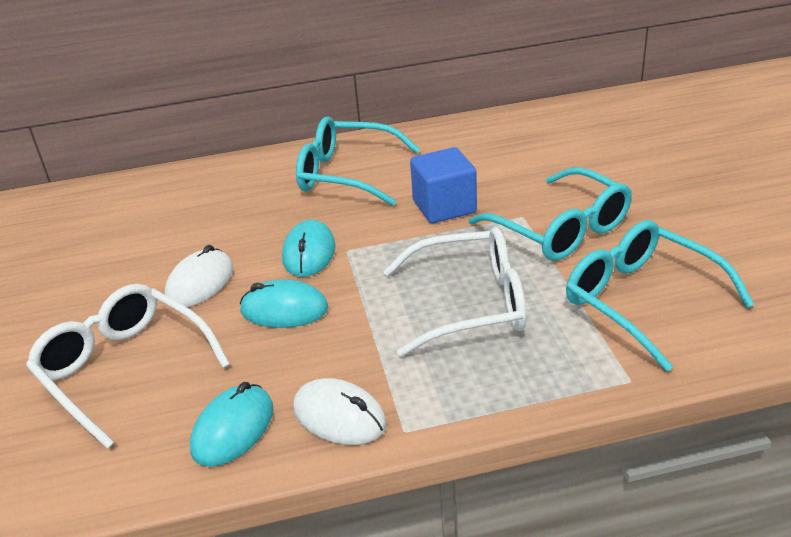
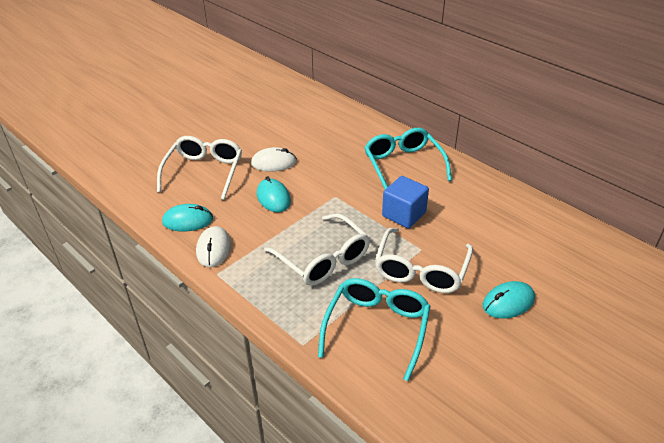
camera: 55 degrees right, 5 degrees up
(309, 253) = (322, 185): turquoise mouse -> turquoise mouse (508, 302)
(561, 229) = (421, 270): turquoise glasses -> white glasses

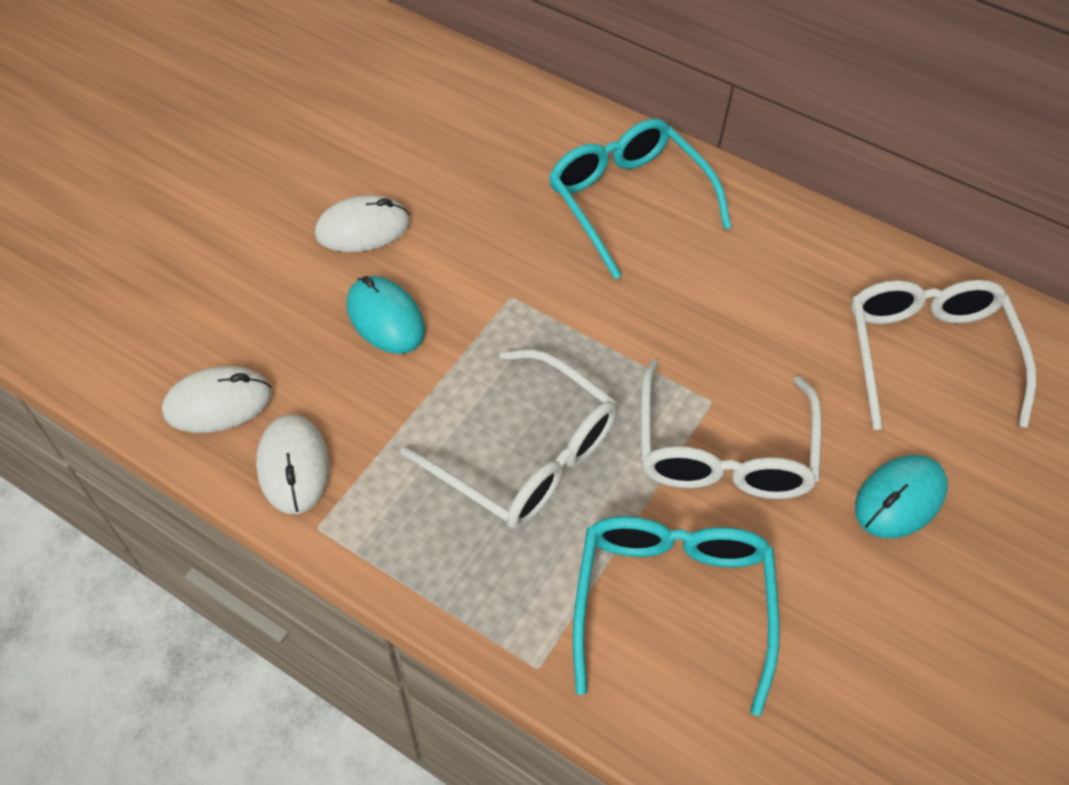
camera: 15 degrees left, 15 degrees up
(188, 221) = (218, 403): turquoise mouse -> white mouse
(204, 172) = (219, 271): white glasses -> white glasses (926, 354)
(404, 214) = (658, 322): blue cube -> none

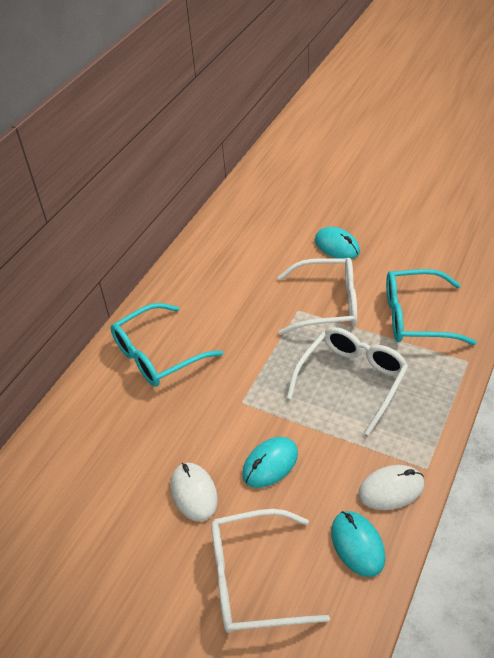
camera: 90 degrees left, 10 degrees down
(218, 403) = (357, 545): white mouse -> turquoise mouse
(926, 354) = (252, 237): white glasses -> white glasses (253, 579)

